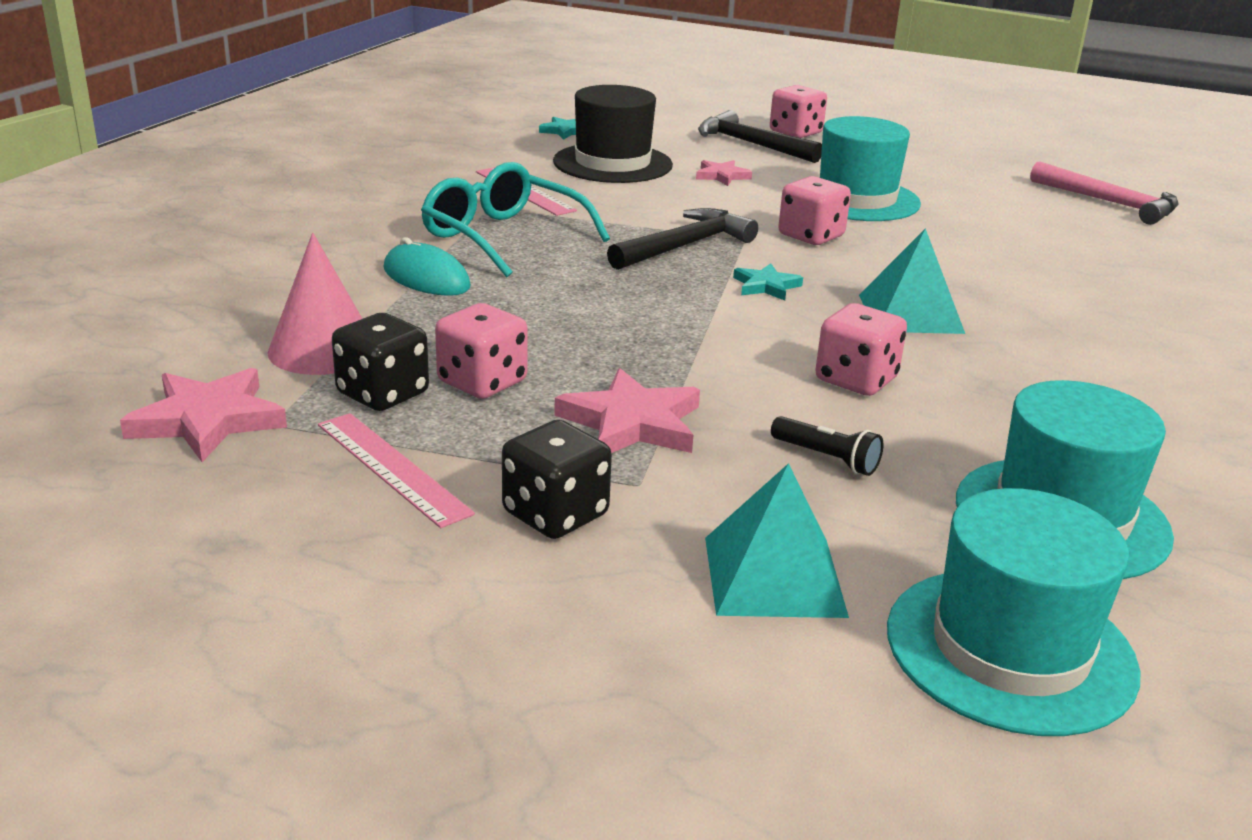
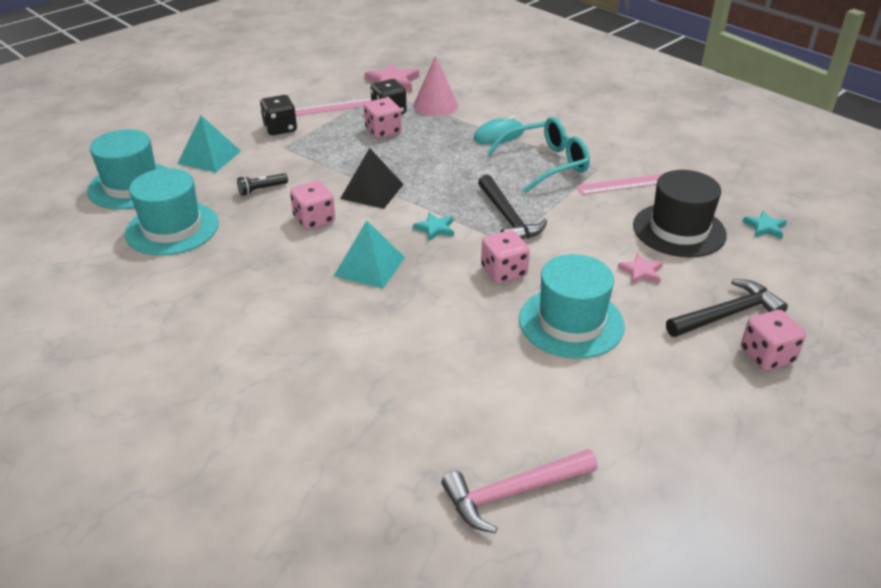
camera: 115 degrees right, 10 degrees up
(632, 423) = (325, 155): pink star -> none
(716, 350) = (372, 191): none -> black pyramid

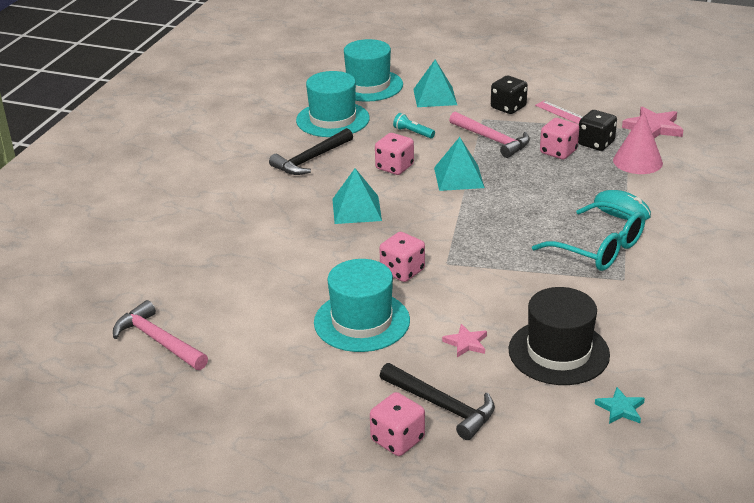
camera: 65 degrees right, 5 degrees down
(261, 190) = (413, 132): black flashlight -> turquoise flashlight
(326, 154) = (492, 140): none -> pink hammer
(372, 191) = (459, 177): black pyramid -> turquoise pyramid
(435, 228) = (433, 222): turquoise star -> none
(508, 218) = (484, 252): black hammer -> black hammer (311, 159)
(624, 184) = (610, 302): pink ruler -> none

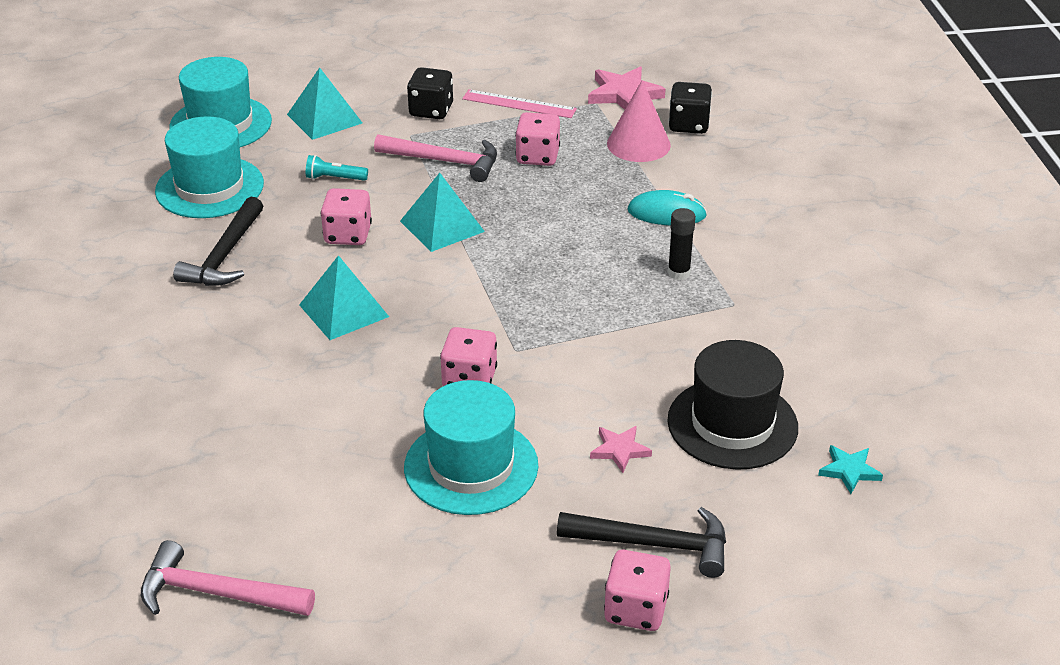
camera: 30 degrees left, 5 degrees up
(596, 143) = (573, 133): black dice -> black dice (688, 125)
(599, 248) = (678, 273): turquoise glasses -> black glue stick

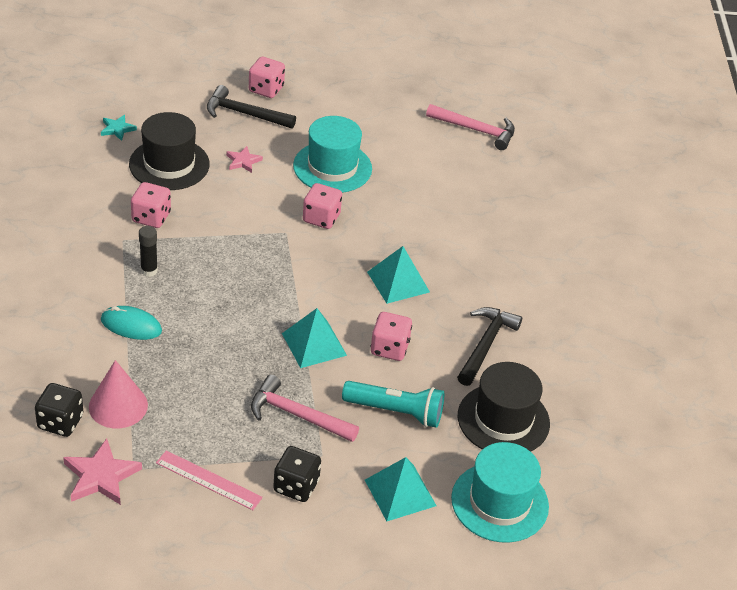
camera: 175 degrees left, 5 degrees up
(209, 187) = (503, 420): turquoise hat -> black hat
(334, 178) = (396, 412): turquoise flashlight -> turquoise flashlight, size x1.88
(537, 156) = (213, 406): pink dice -> pink dice (151, 217)

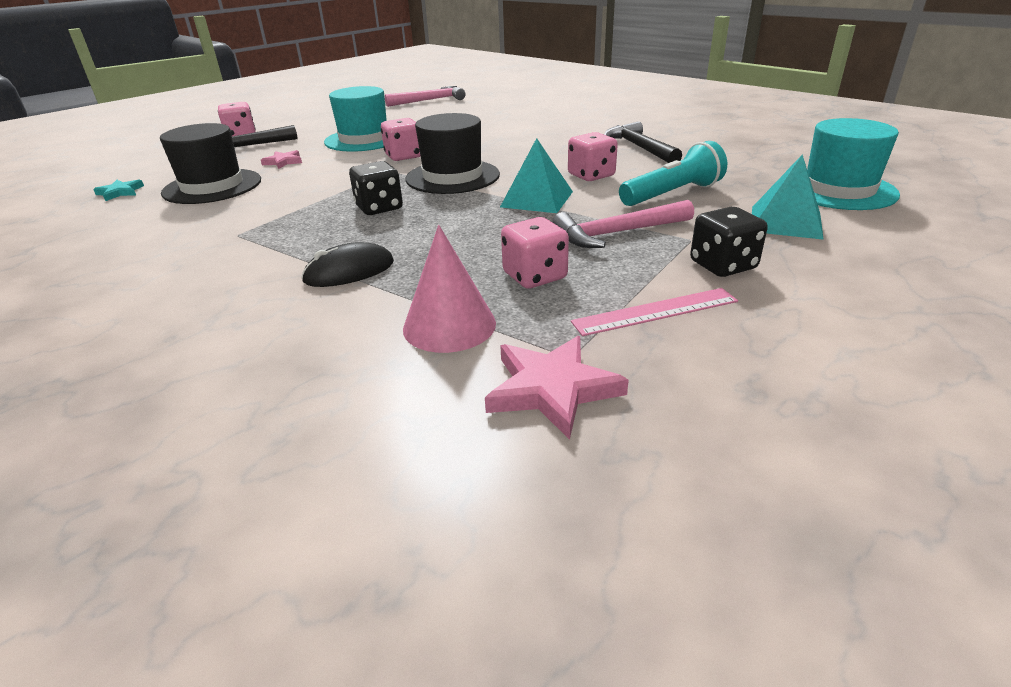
camera: 40 degrees left, 10 degrees down
(60, 422) = (406, 381): black dice -> black dice (379, 208)
(131, 325) = (349, 271): turquoise mouse -> black mouse
(149, 270) = (302, 236): black glue stick -> none
(151, 217) = (245, 213): pink dice -> pink dice (535, 276)
(398, 282) = (523, 153): turquoise pyramid -> none
(503, 420) = (733, 163): black hat -> black hat (452, 177)

